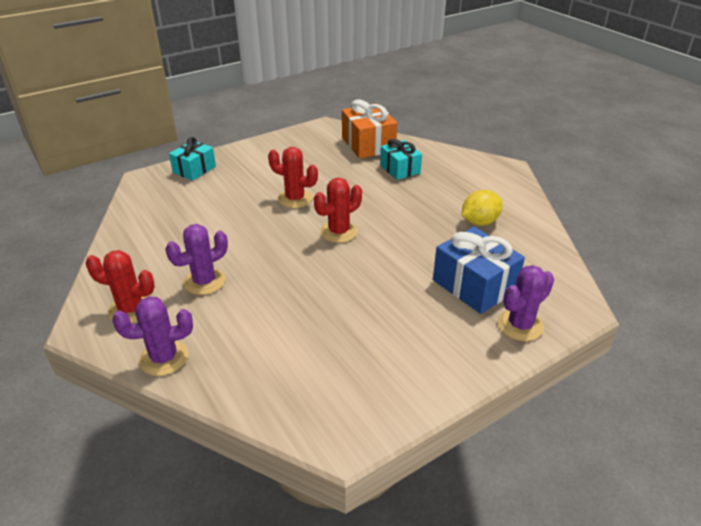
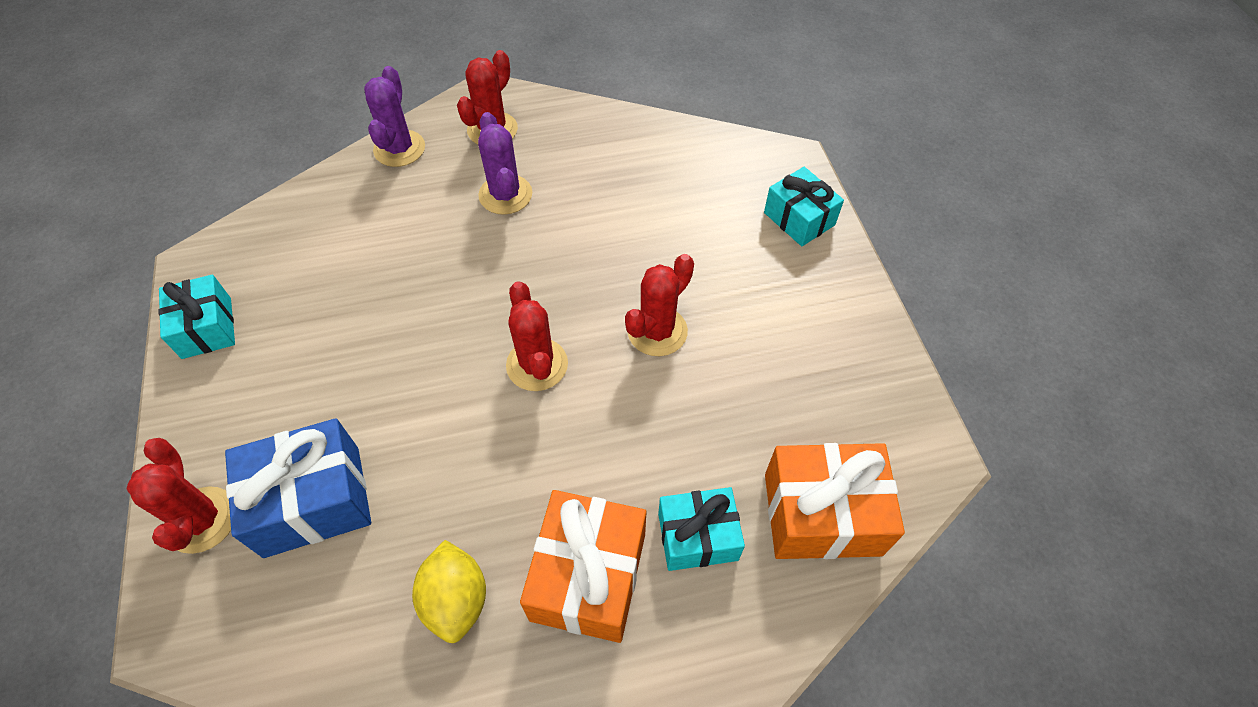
camera: 110 degrees right, 20 degrees up
(397, 396) = (207, 328): none -> turquoise gift
(439, 191) = (588, 576): none -> orange gift
(520, 325) = (202, 520): purple cactus -> red cactus

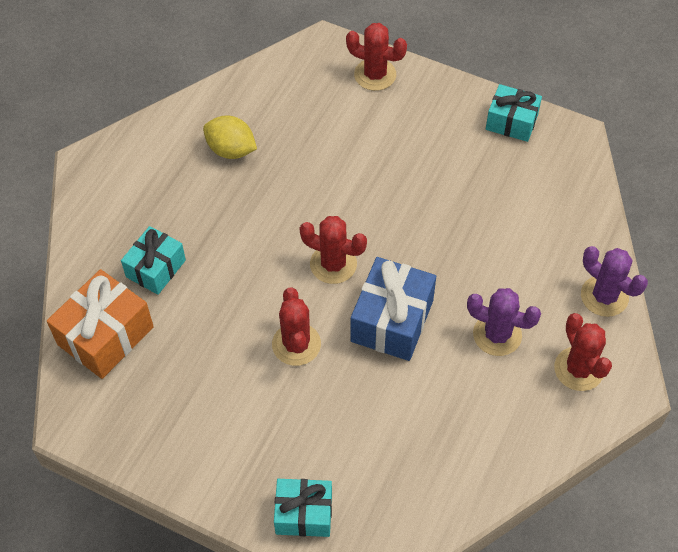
camera: 130 degrees right, 0 degrees up
(312, 501) = (343, 120): blue gift -> blue gift (392, 321)
(588, 576) = (186, 208): orange gift -> none

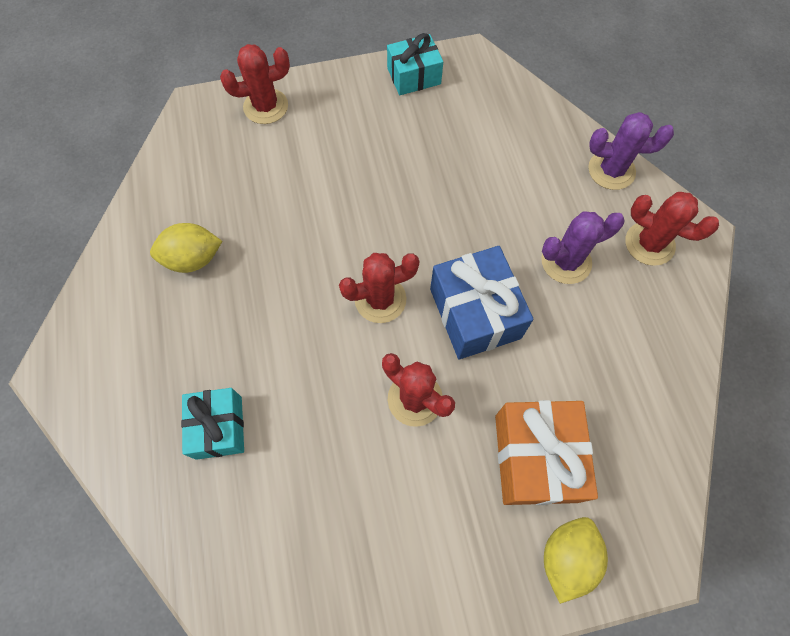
camera: 40 degrees left, 10 degrees up
(105, 335) = (227, 537): orange gift -> orange gift (535, 457)
(304, 514) = (566, 557): turquoise gift -> yellow lemon

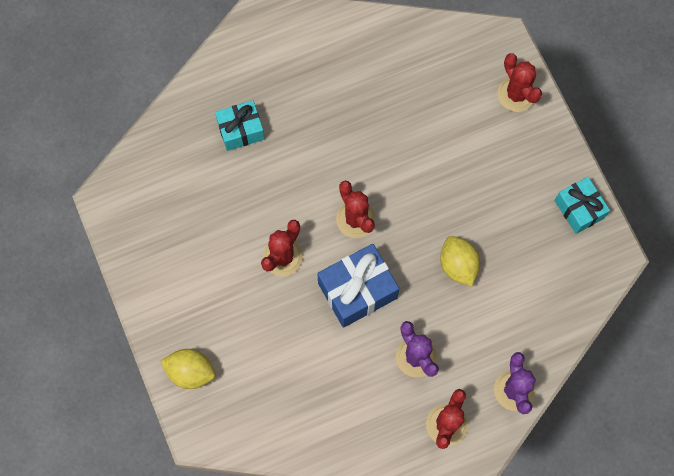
camera: 80 degrees right, 5 degrees up
(193, 259) = (363, 78): yellow lemon -> yellow lemon (458, 265)
(535, 457) = (254, 346): orange gift -> none

